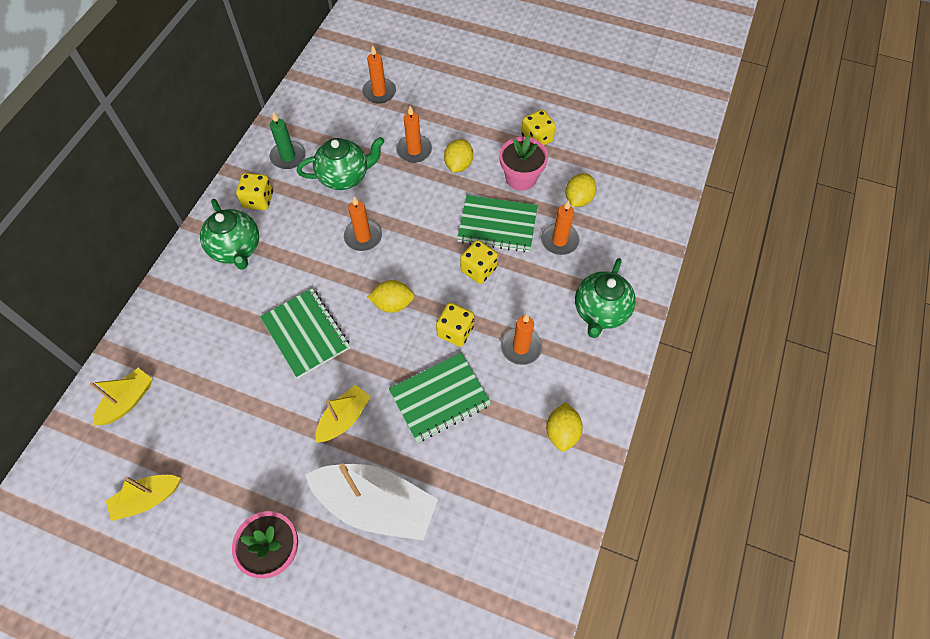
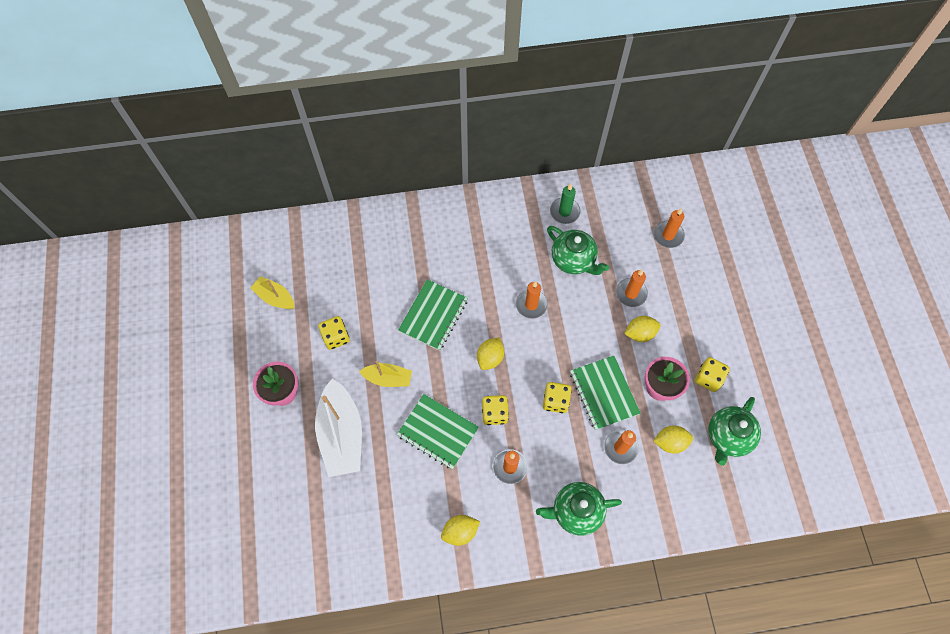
camera: 60 degrees right, 5 degrees up
(128, 401) = (327, 243): yellow boat -> none
(236, 249) = (468, 230): green teapot -> green teapot (727, 437)
(258, 200) = (515, 217): yellow dice -> yellow dice (336, 337)
(393, 304) = (490, 358): yellow lemon -> yellow lemon turned 60 degrees clockwise

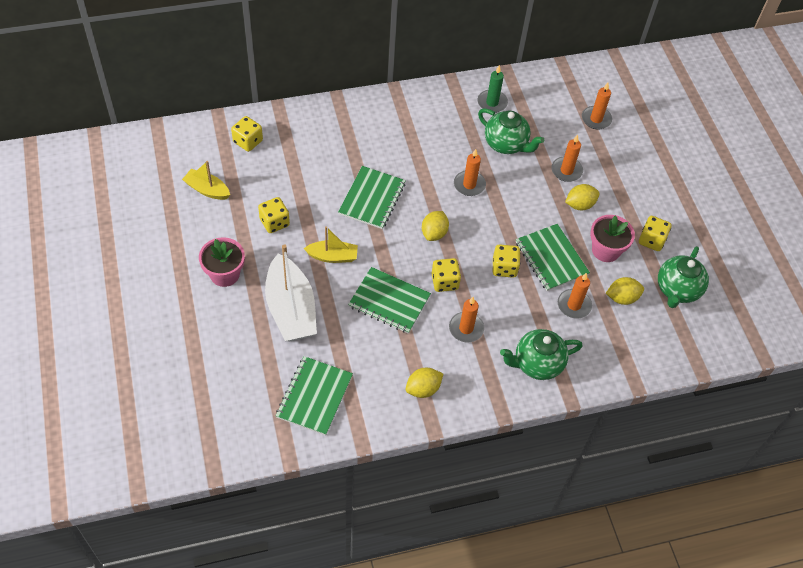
camera: 10 degrees left, 10 degrees down
(319, 245) = (248, 141): none -> yellow dice
(354, 532) = (314, 396): none -> green notebook

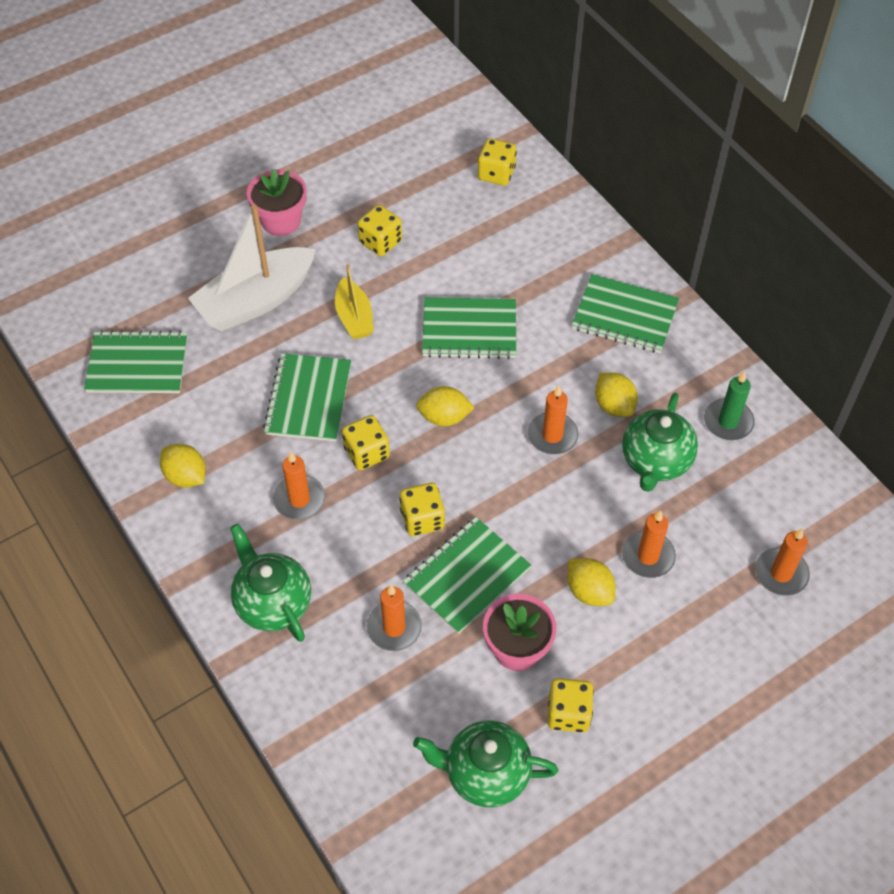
camera: 75 degrees right, 0 degrees up
(207, 190) = (399, 162): yellow boat -> none
(396, 119) = (625, 316): none -> green notebook
(622, 298) = (435, 693): yellow lemon -> yellow lemon (614, 405)

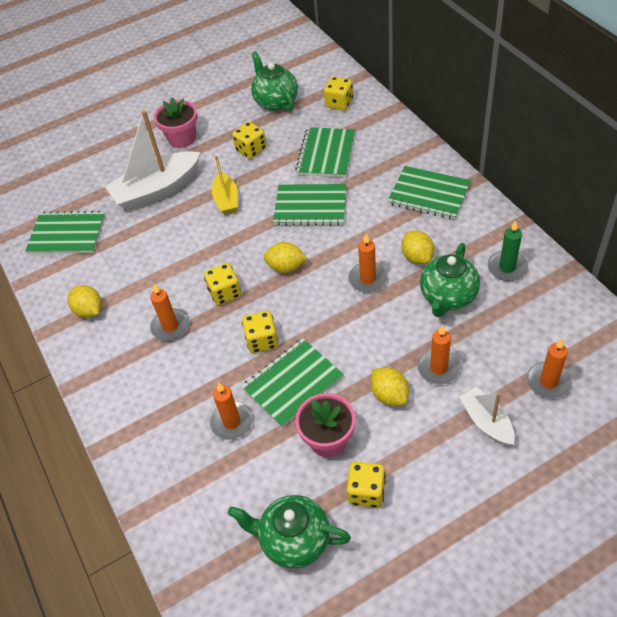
camera: 10 degrees right, 5 degrees down
(272, 603) = (140, 403): green teapot -> green teapot (275, 102)
(308, 399) = (186, 256): green notebook -> green notebook (326, 154)
(708, 624) = (486, 422): none -> white boat

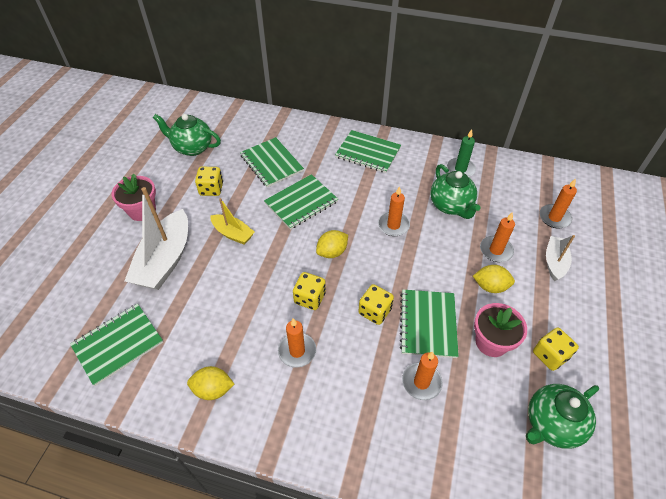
camera: 50 degrees left, 0 degrees up
(339, 103) = (242, 127): yellow dice -> none
(417, 257) = (406, 193): yellow lemon -> none
(429, 194) = (368, 153): green notebook -> green notebook turned 45 degrees clockwise
(486, 422) = (554, 262): white boat -> white boat turned 90 degrees clockwise

